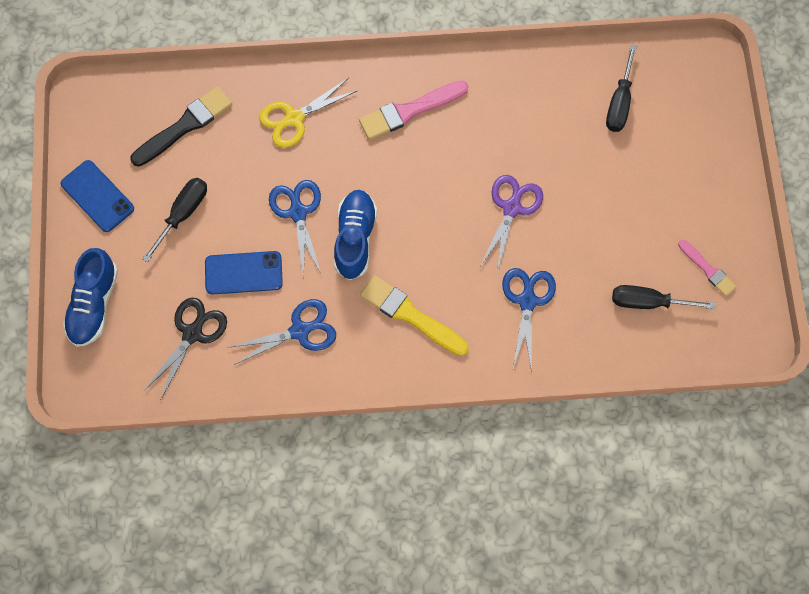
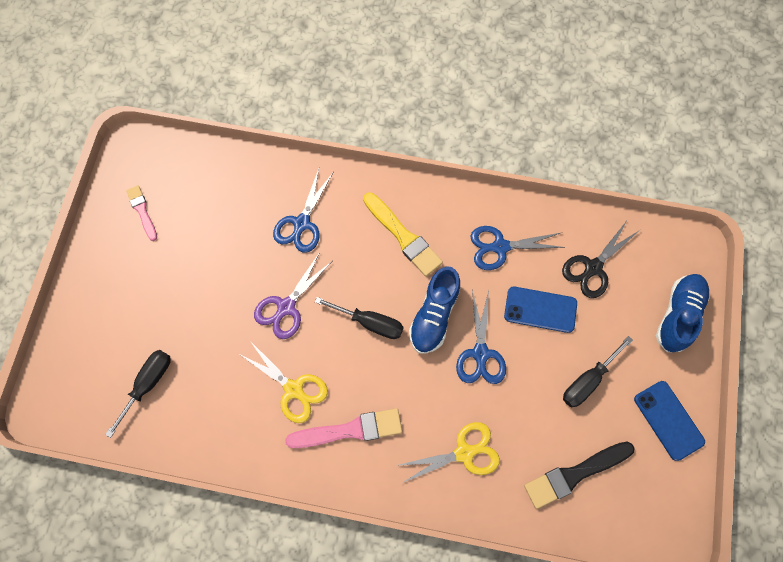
camera: 165 degrees left, 0 degrees up
(476, 133) = (293, 389): none -> yellow scissors
(648, 302) = (203, 198): black screwdriver -> black screwdriver (370, 322)

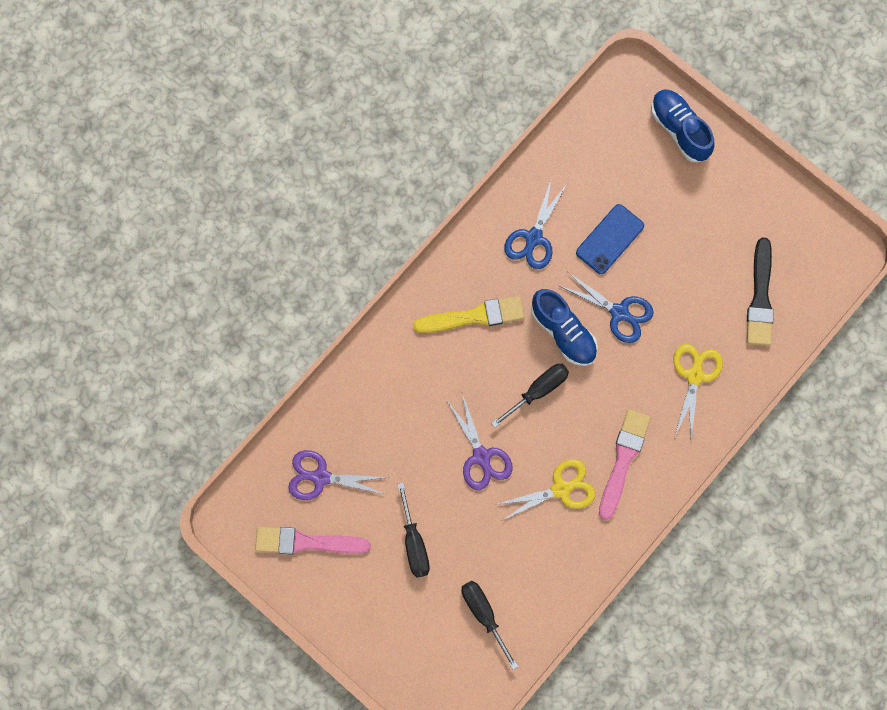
camera: 60 degrees left, 5 degrees up
(142, 211) = (307, 542): pink brush -> pink brush, size x1.68
(201, 193) = (321, 477): none -> purple scissors
(302, 223) = (407, 400): blue scissors -> none
(588, 380) = (692, 238): black screwdriver -> black screwdriver (414, 543)
(593, 268) = (598, 171): black scissors -> none
(668, 420) = (759, 196): blue phone -> none

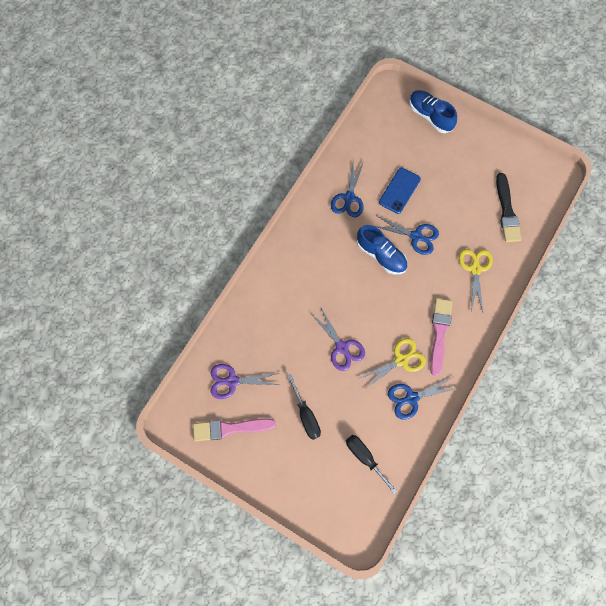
camera: 10 degrees left, 5 degrees down
(474, 316) = (319, 255): yellow brush -> none
(538, 391) = (372, 296): black screwdriver -> none
(564, 544) = (411, 398): none -> blue scissors

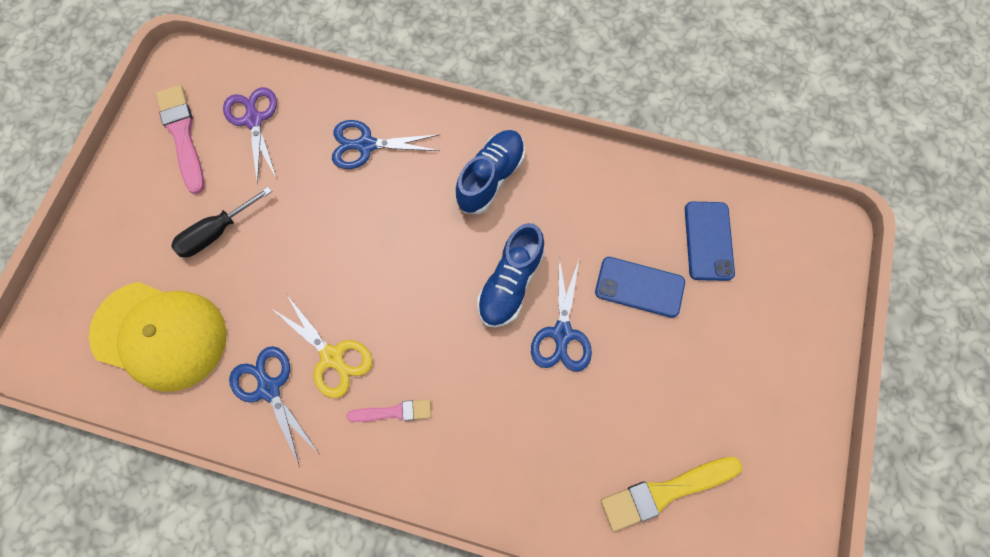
camera: 75 degrees right, 0 degrees up
(342, 347) = (335, 258): purple scissors -> none
(349, 198) = (598, 209): blue scissors -> blue scissors (366, 145)
(365, 457) = (160, 335): black screwdriver -> yellow cap
(382, 149) = (708, 241): none -> blue phone
(430, 116) = (807, 308): blue shoe -> blue shoe (491, 178)
(439, 333) = (394, 412): pink brush -> pink brush, size x0.59
(475, 269) = (530, 452): yellow scissors -> none
(507, 211) = (665, 491): black brush -> yellow brush

